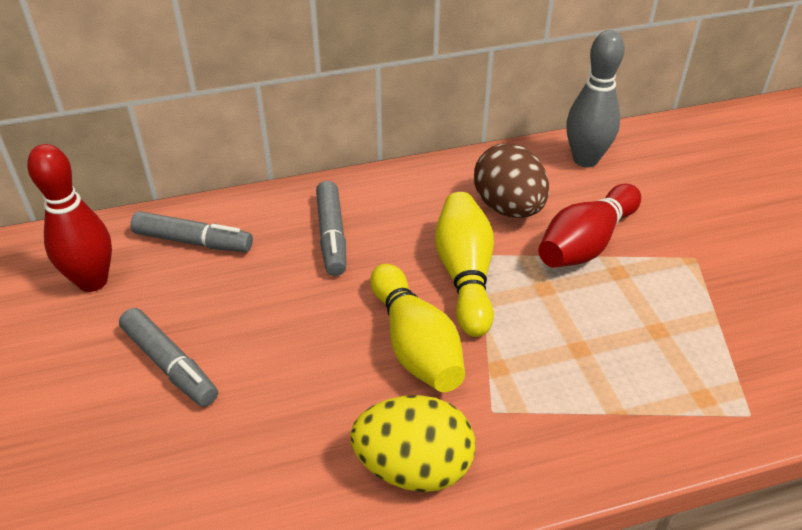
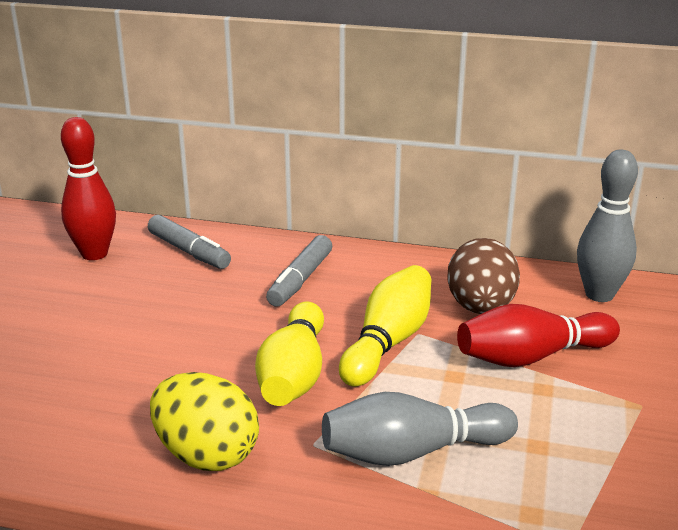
camera: 30 degrees right, 15 degrees down
(170, 364) = (95, 321): grey marker -> none
(575, 380) = (412, 452): none -> grey bowling pin

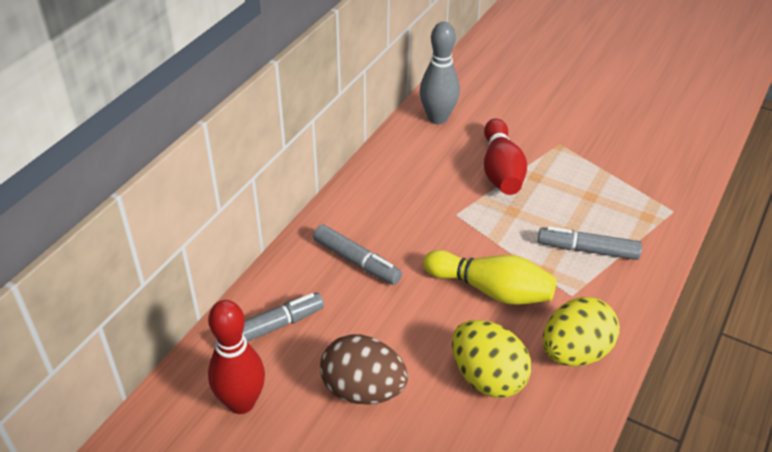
camera: 75 degrees left, 15 degrees up
(149, 388) = (487, 377): none -> yellow egg
(388, 342) = (464, 232): yellow bowling pin -> none
(412, 452) = (587, 250): grey bowling pin -> grey marker
(480, 308) = (434, 175): brown egg -> brown egg (363, 390)

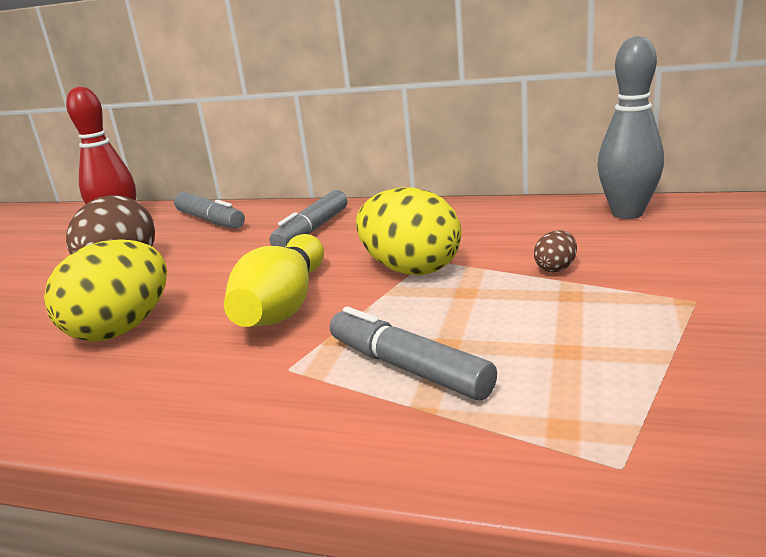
camera: 80 degrees right, 20 degrees down
(500, 170) = (556, 268): red bowling pin -> brown egg
(574, 352) = (157, 388): yellow egg -> yellow egg (411, 269)
(587, 250) = (408, 368): grey marker -> grey marker turned 45 degrees counterclockwise

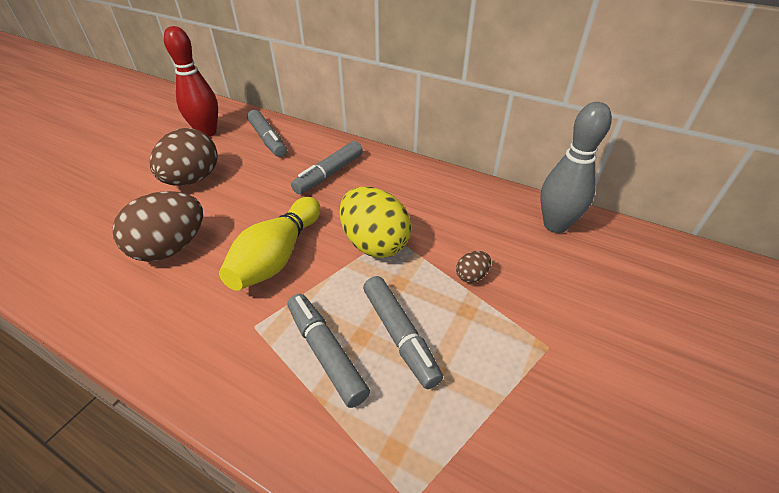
camera: 10 degrees right, 20 degrees up
(121, 329) = (171, 248): yellow egg -> brown egg
(498, 332) = (399, 335): none -> grey marker

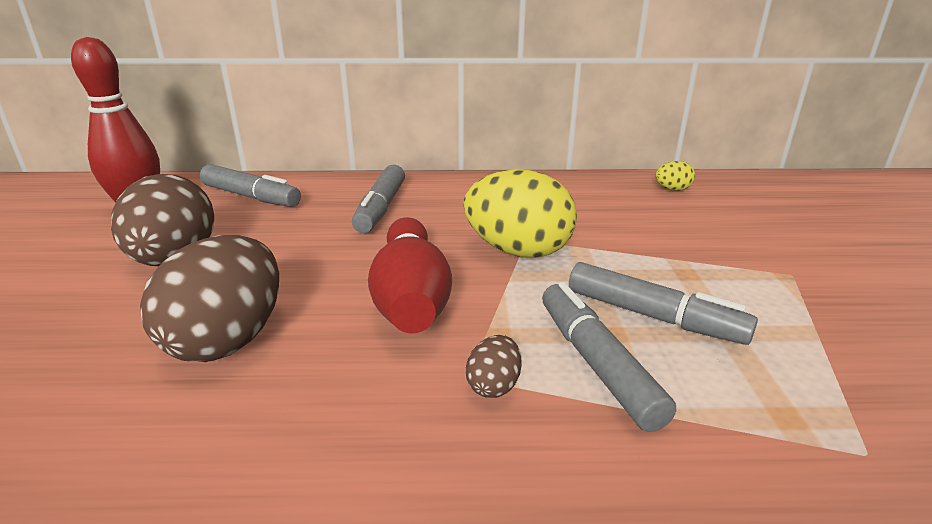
camera: 30 degrees left, 15 degrees down
(277, 256) = (411, 298): yellow bowling pin -> red bowling pin
(326, 353) = (596, 364): grey marker -> grey marker turned 45 degrees clockwise
(471, 276) = (653, 246): brown egg -> brown egg (493, 386)
(555, 225) = (672, 189): grey bowling pin -> yellow egg

